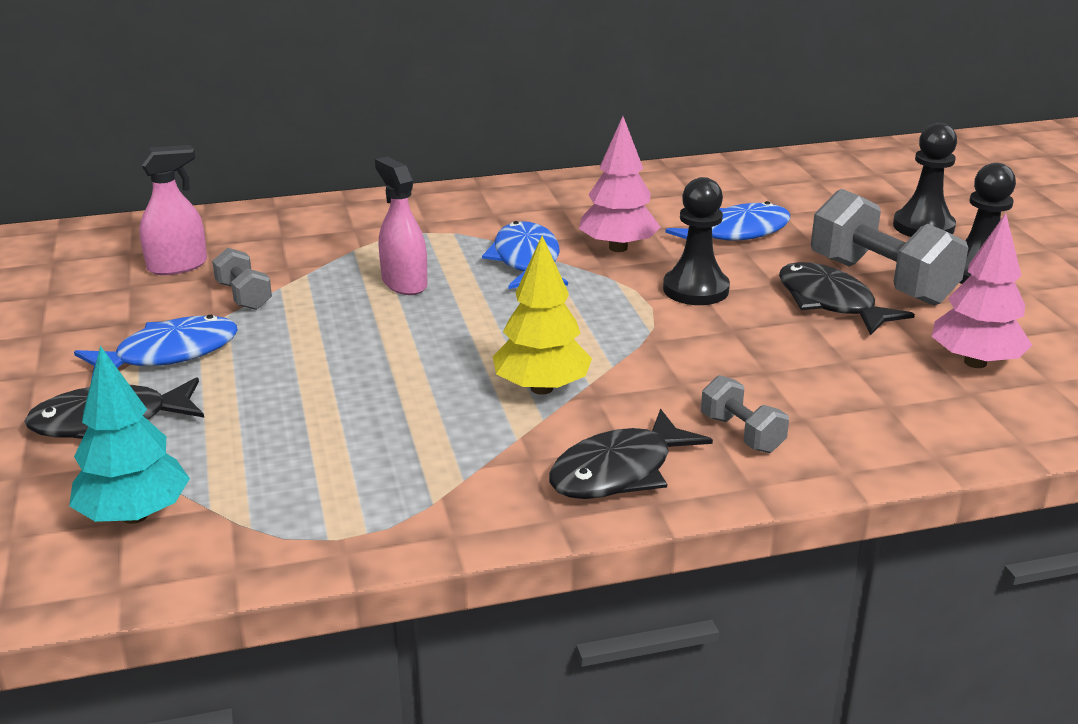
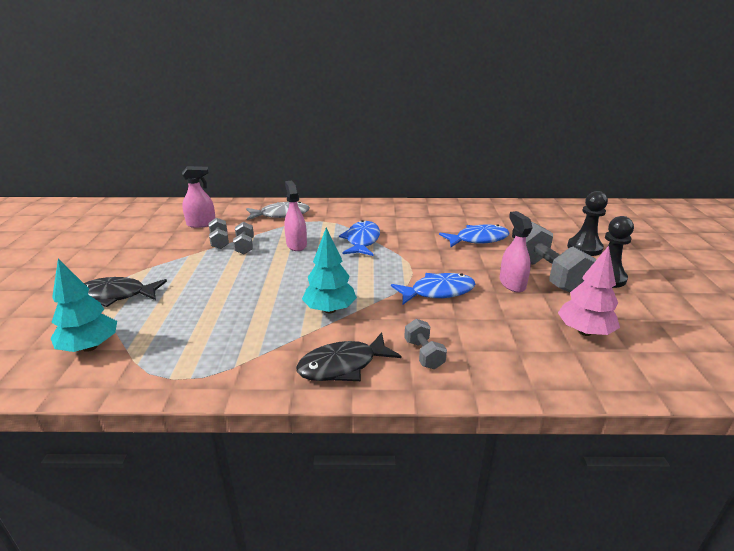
camera: 15 degrees right, 0 degrees up
(168, 354) = (167, 265): blue fish -> blue fish (438, 292)
(302, 299) = (245, 246): none -> grey dumbbell
(333, 229) = (281, 215): none -> grey fish
(541, 388) = (329, 309): yellow tree -> turquoise tree
(618, 248) = (412, 239): pink tree -> none
(695, 289) = (440, 266): black pawn -> none
(830, 303) = (512, 284): black fish -> pink spray bottle

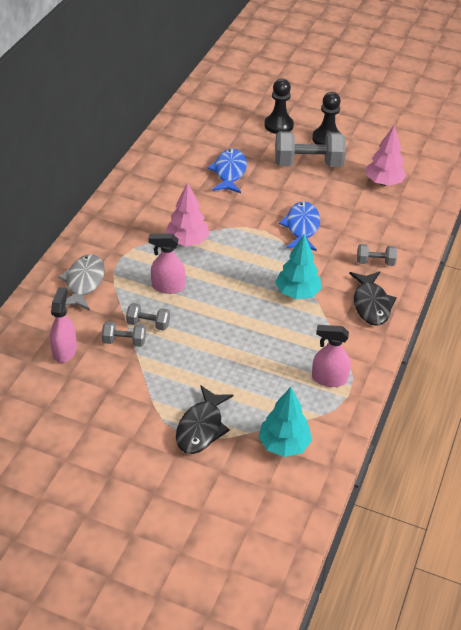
camera: 70 degrees left, 15 degrees up
(362, 241) = (187, 241): blue fish -> pink tree
(512, 284) = (310, 186): pink spray bottle -> pink spray bottle (329, 379)

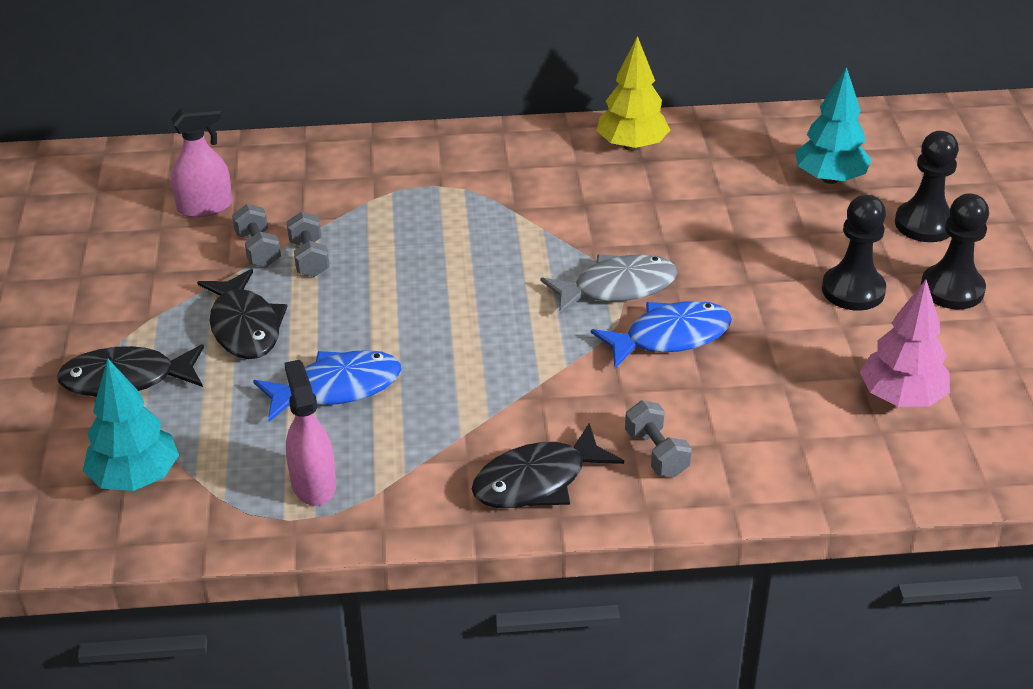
camera: 65 degrees right, 5 degrees down
(84, 282) = (353, 174): grey fish -> grey fish (617, 288)
(147, 180) = (632, 146): none -> yellow tree
(168, 286) = (404, 248): pink spray bottle -> none
(187, 241) = (523, 231): pink tree -> none
(189, 367) = (245, 327): none -> black fish
(229, 172) = (735, 215): blue fish -> blue fish (337, 388)
(297, 293) = (496, 384): turquoise tree -> turquoise tree (829, 178)
(308, 164) = (853, 290): grey dumbbell -> black pawn

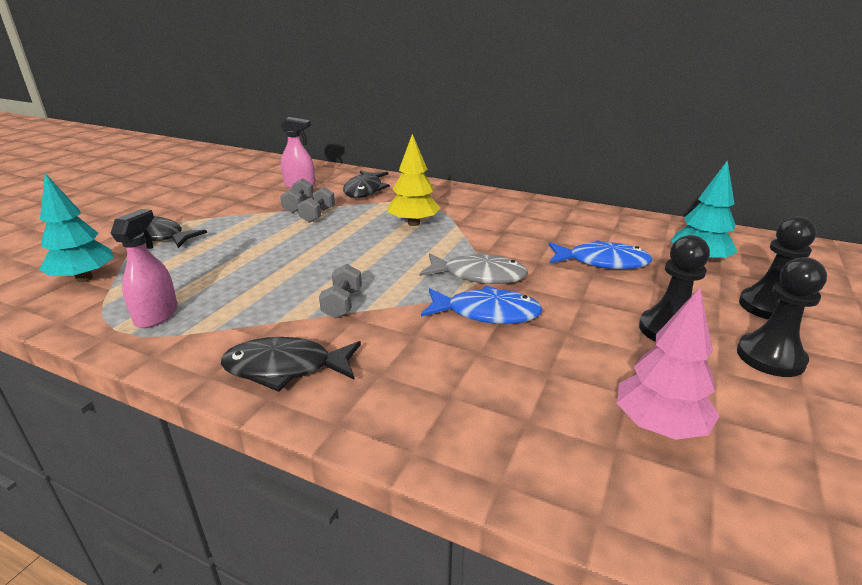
camera: 30 degrees right, 10 degrees down
(245, 327) = (244, 232): black fish -> black fish (365, 190)
(337, 388) = (245, 272): blue fish -> blue fish (602, 262)
(632, 146) = (563, 214): yellow tree -> yellow tree (413, 223)
(656, 453) = (393, 384): grey dumbbell -> grey dumbbell (342, 304)

